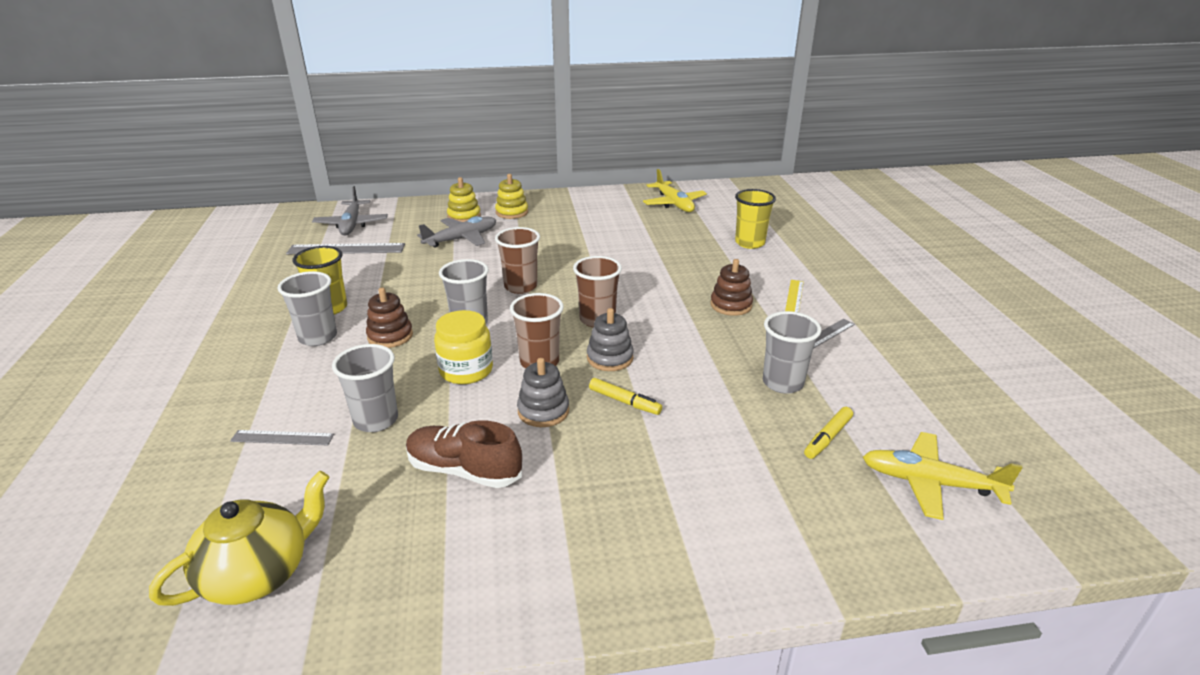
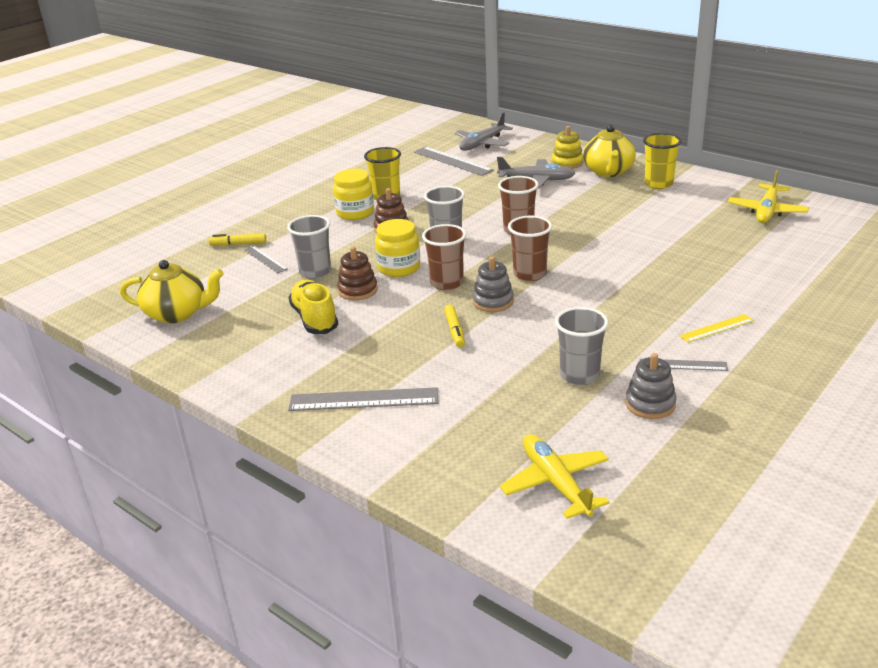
camera: 50 degrees right, 0 degrees up
(318, 337) = (355, 213): grey cup -> yellow jar
(464, 470) = (314, 319): brown shoe -> yellow shoe
(512, 212) = (608, 172): yellow stacking toy -> yellow teapot
(543, 411) = (401, 311): grey stacking toy -> grey stacking toy (650, 404)
(665, 522) = (364, 399): none -> grey ruler
(731, 305) = (649, 309): brown stacking toy -> brown stacking toy (358, 290)
(749, 243) = (770, 271): yellow cup -> yellow cup (658, 184)
(827, 437) = (541, 420): yellow marker -> yellow marker (238, 244)

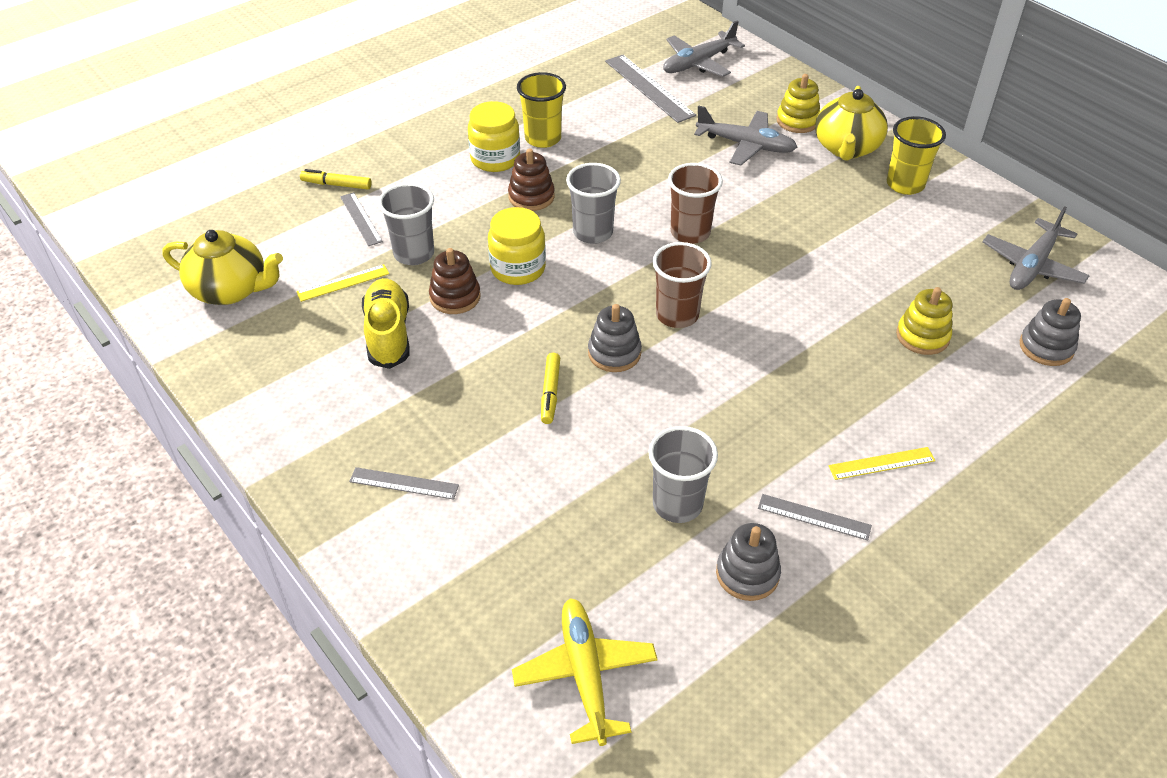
camera: 10 degrees right, 15 degrees up
(266, 296) = (343, 283): none -> yellow ruler
(364, 399) = (404, 483): grey ruler -> grey ruler, size x0.59
(447, 283) = (568, 308): brown cup -> none
(710, 258) = (922, 336): none -> yellow stacking toy
(767, 211) = (1032, 265): yellow plane -> grey plane
(798, 250) = (1046, 347): none -> grey stacking toy

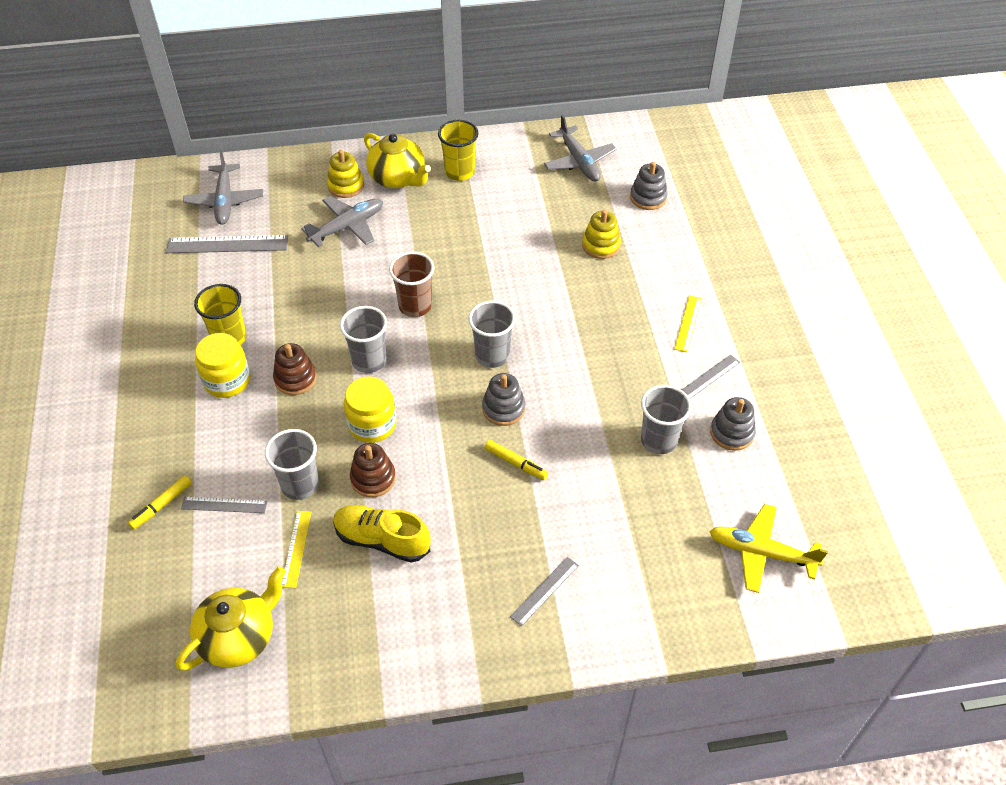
camera: 60 degrees left, 5 degrees up
(677, 315) = (492, 355): brown cup -> grey cup

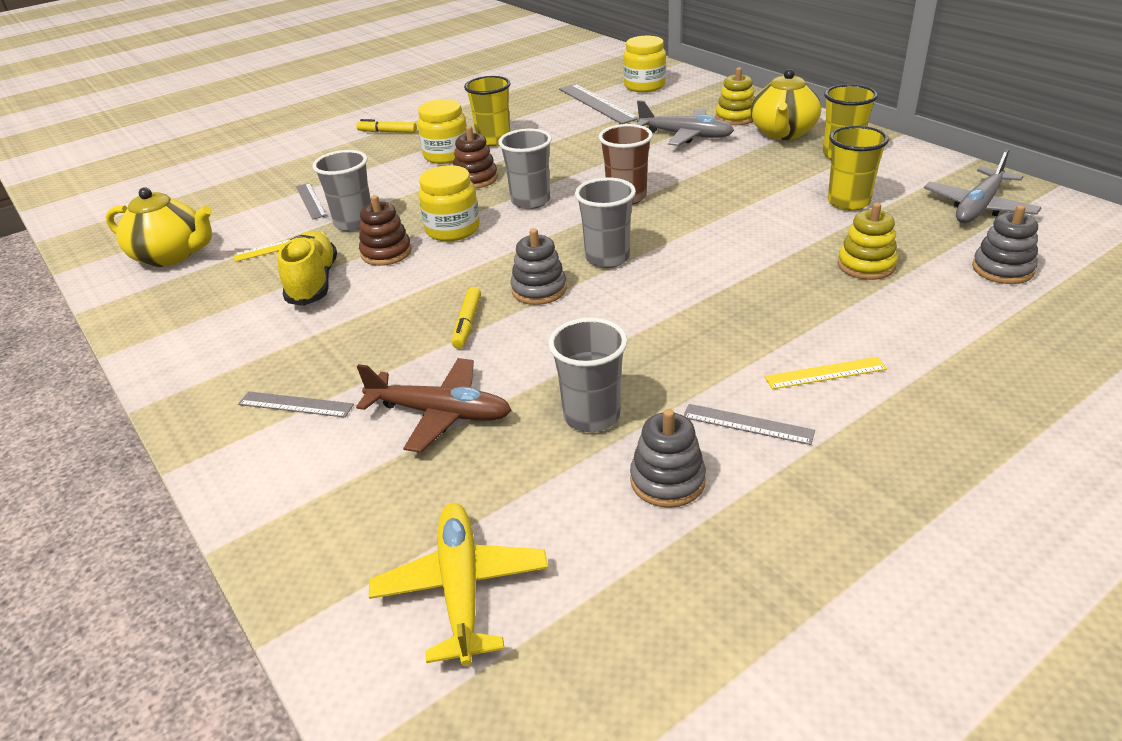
camera: 65 degrees right, 15 degrees down
(161, 505) = (295, 179): yellow marker -> yellow marker (387, 132)
(225, 200) = (644, 86): grey plane -> yellow jar
(524, 208) = (848, 202): none -> yellow cup
(607, 513) = (439, 413): none -> brown plane

